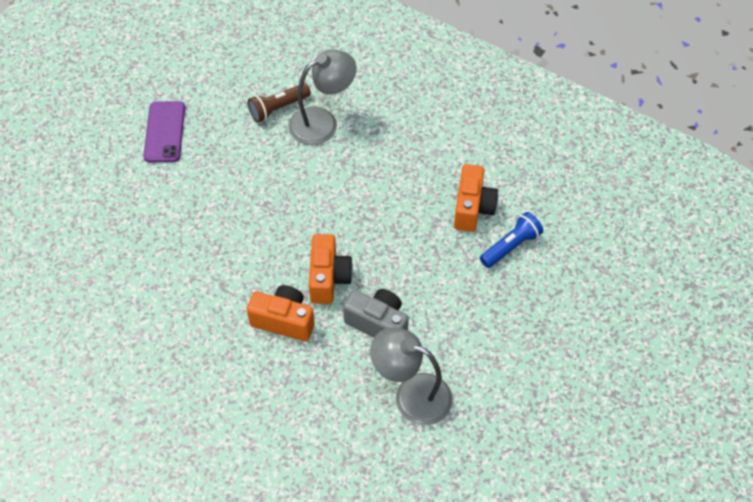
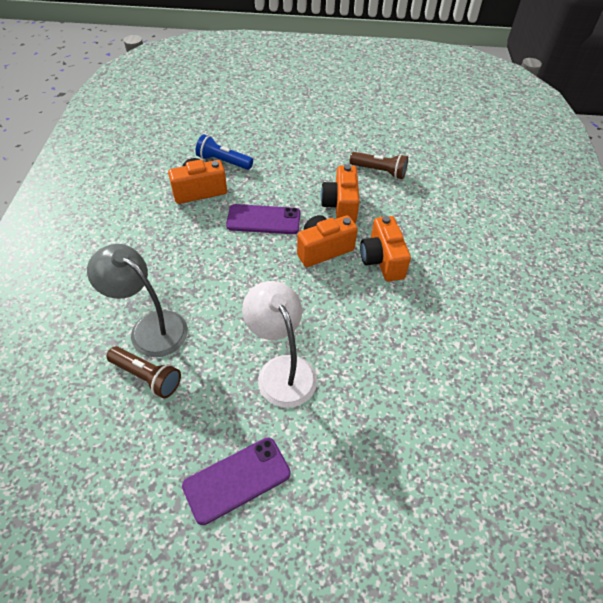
camera: 120 degrees left, 5 degrees down
(225, 190) = (281, 370): none -> white lamp
(378, 324) = (340, 206): grey camera -> orange camera
(398, 246) = (263, 219): none -> purple phone
(411, 394) = (379, 171): grey lamp -> brown flashlight

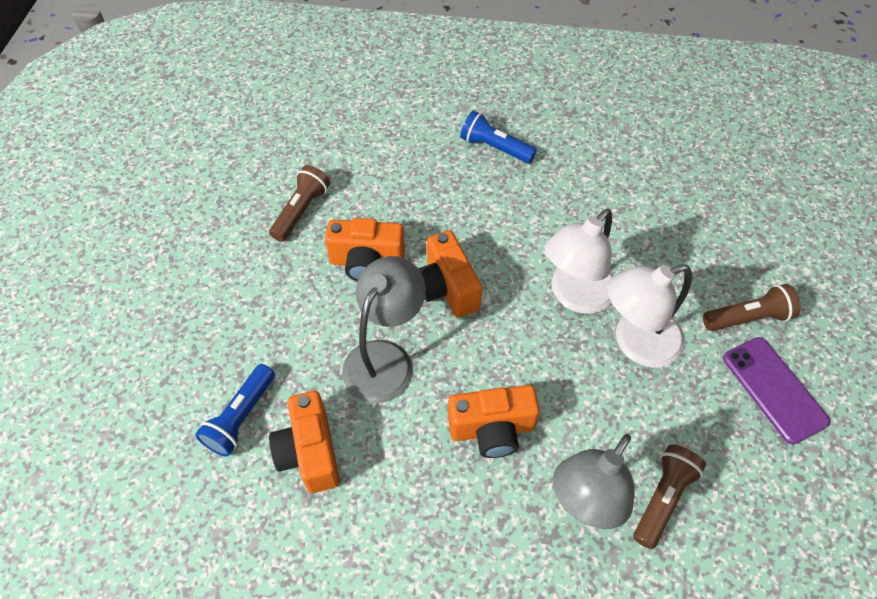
camera: 85 degrees left, 5 degrees up
(263, 219) = (385, 358): purple phone -> grey lamp
(314, 469) = (748, 318): none -> brown flashlight
(324, 329) = (574, 296): none -> white lamp
(382, 260) = (468, 228): orange camera -> orange camera (492, 429)
(474, 277) = (494, 148): none -> blue flashlight

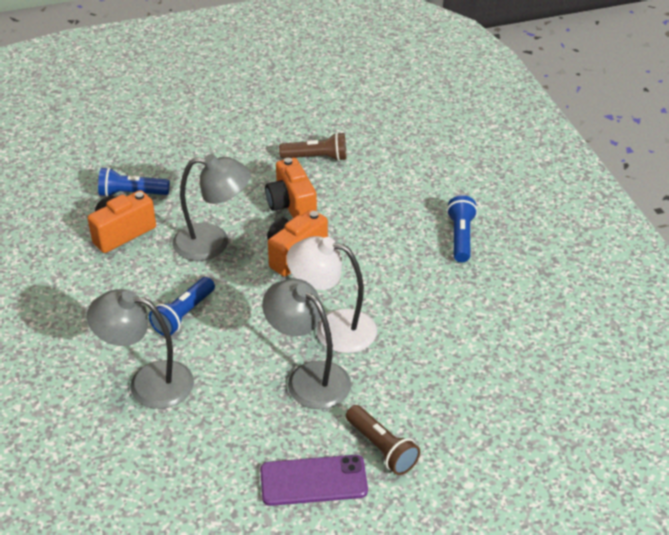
camera: 65 degrees right, 15 degrees down
(492, 429) = (183, 315): orange camera -> blue flashlight
(635, 343) = (308, 377): white lamp -> grey lamp
(663, 498) = (173, 426): brown flashlight -> none
(774, 389) = (313, 480): purple phone -> purple phone turned 45 degrees clockwise

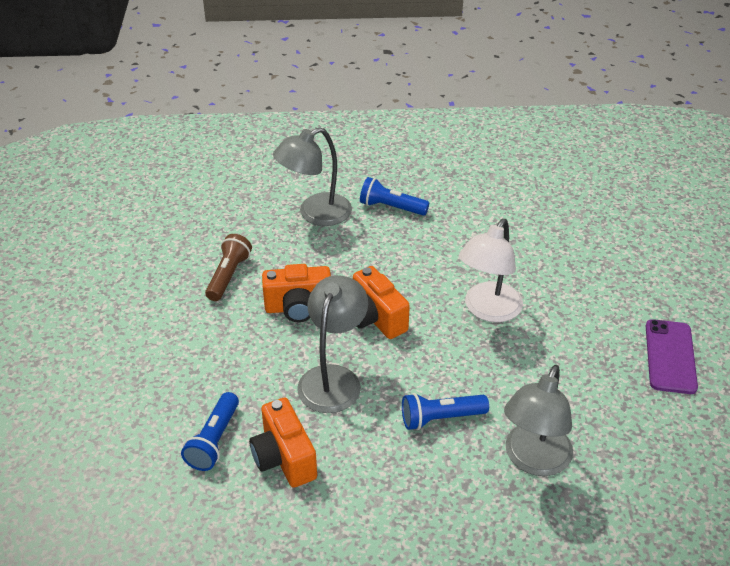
camera: 75 degrees left, 0 degrees up
(183, 315) = (440, 418): blue flashlight -> blue flashlight turned 120 degrees clockwise
(308, 377) = (548, 338): grey lamp -> grey lamp (315, 214)
(382, 448) = (637, 307): brown flashlight -> none

